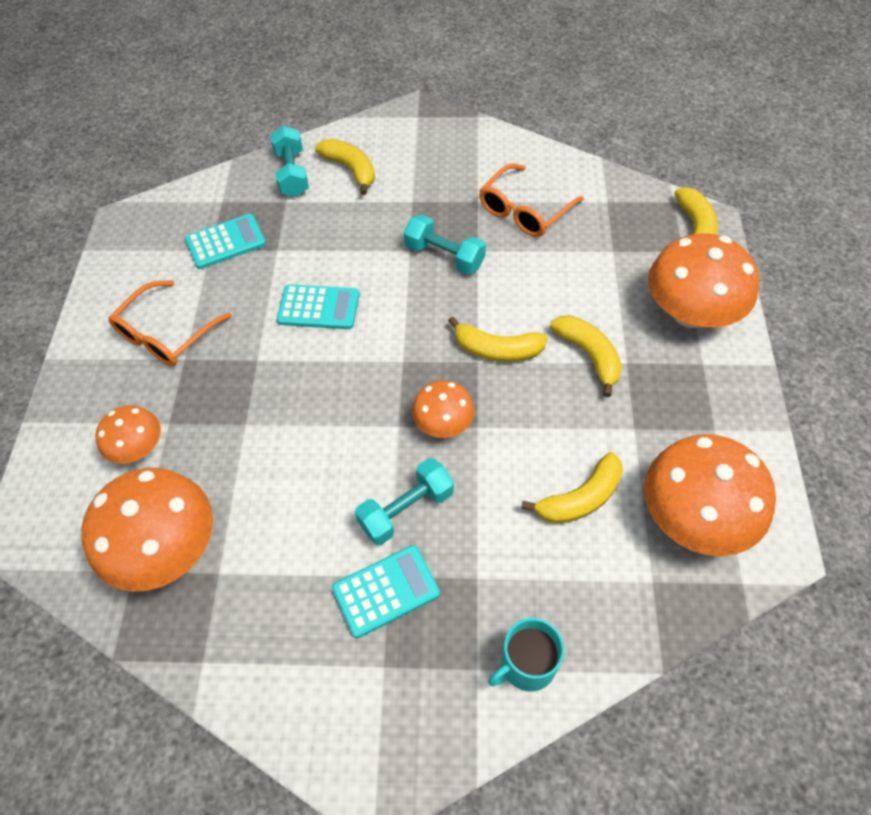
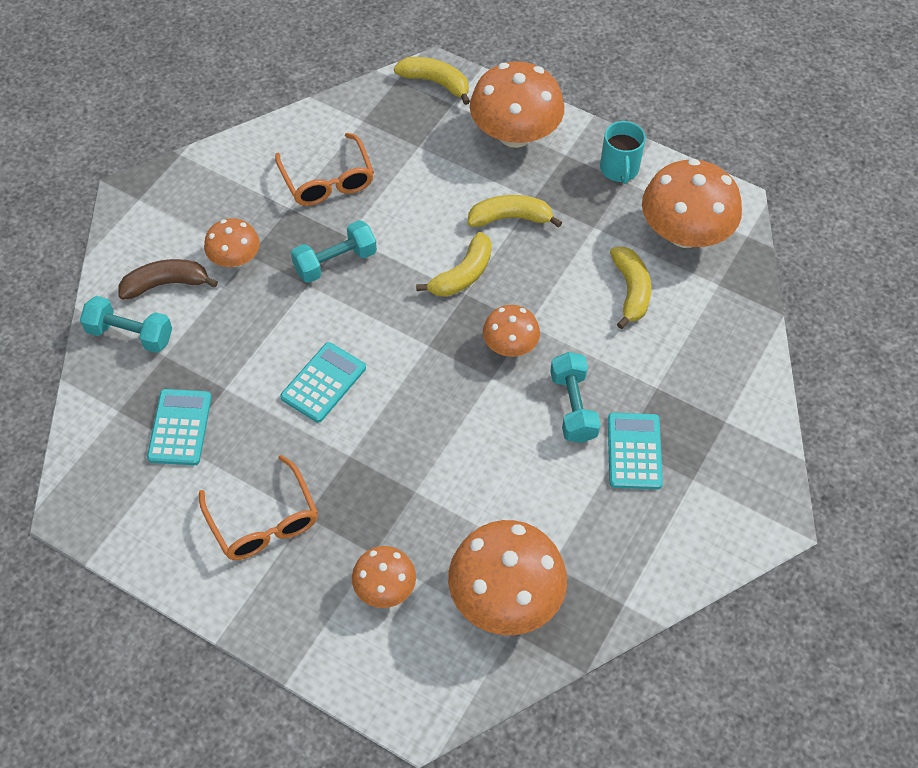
camera: 65 degrees left, 0 degrees up
(351, 169) = (166, 284): yellow banana -> brown banana
(402, 195) = (235, 258): none -> orange mushroom
(527, 664) = (737, 389): turquoise mug -> turquoise mug (619, 169)

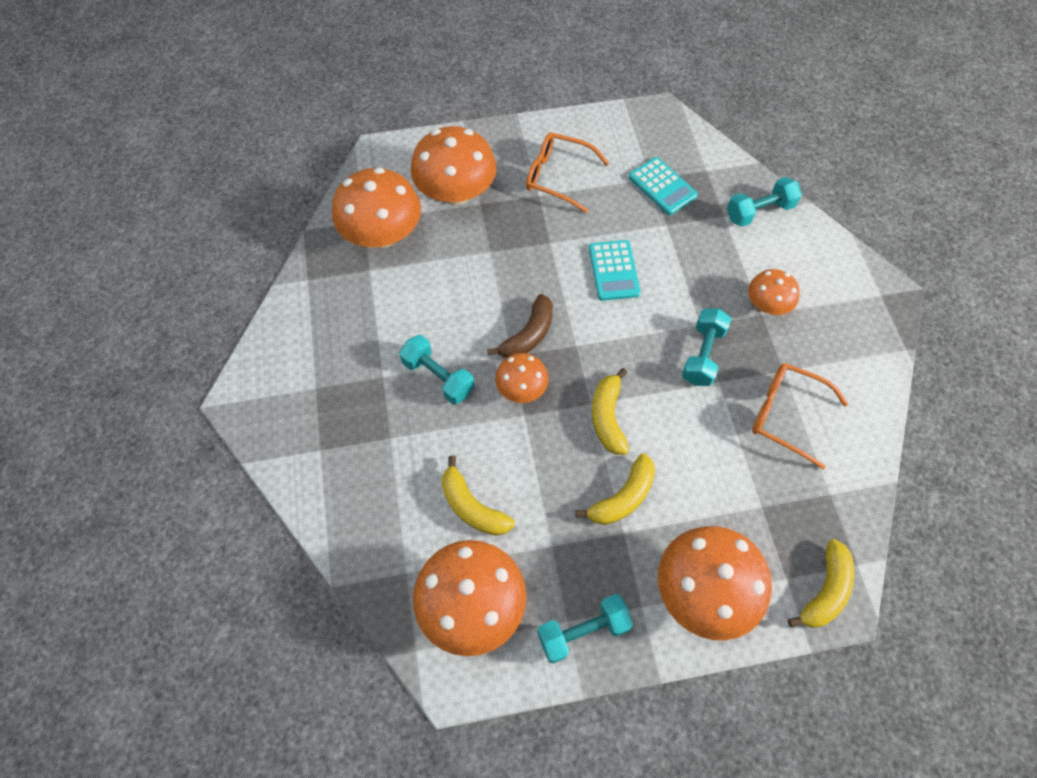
camera: 140 degrees right, 5 degrees up
(166, 284) = (783, 255): brown banana -> brown banana (528, 335)
(385, 587) = (456, 193): orange mushroom -> orange mushroom, size x1.82
(435, 83) = (825, 590): yellow banana -> yellow banana turned 45 degrees counterclockwise
(619, 169) = (583, 631): turquoise mug -> turquoise dumbbell
(634, 451) = (371, 377): turquoise calculator -> none

